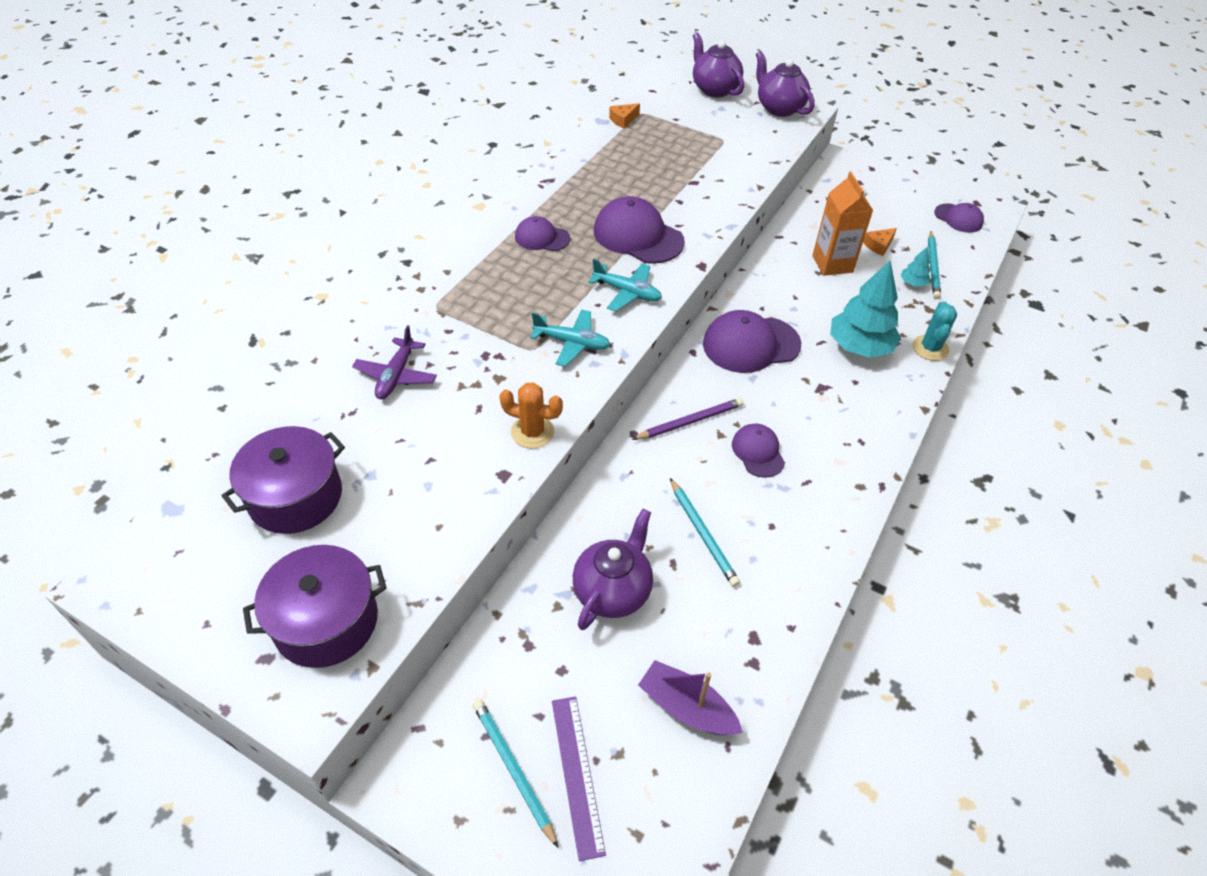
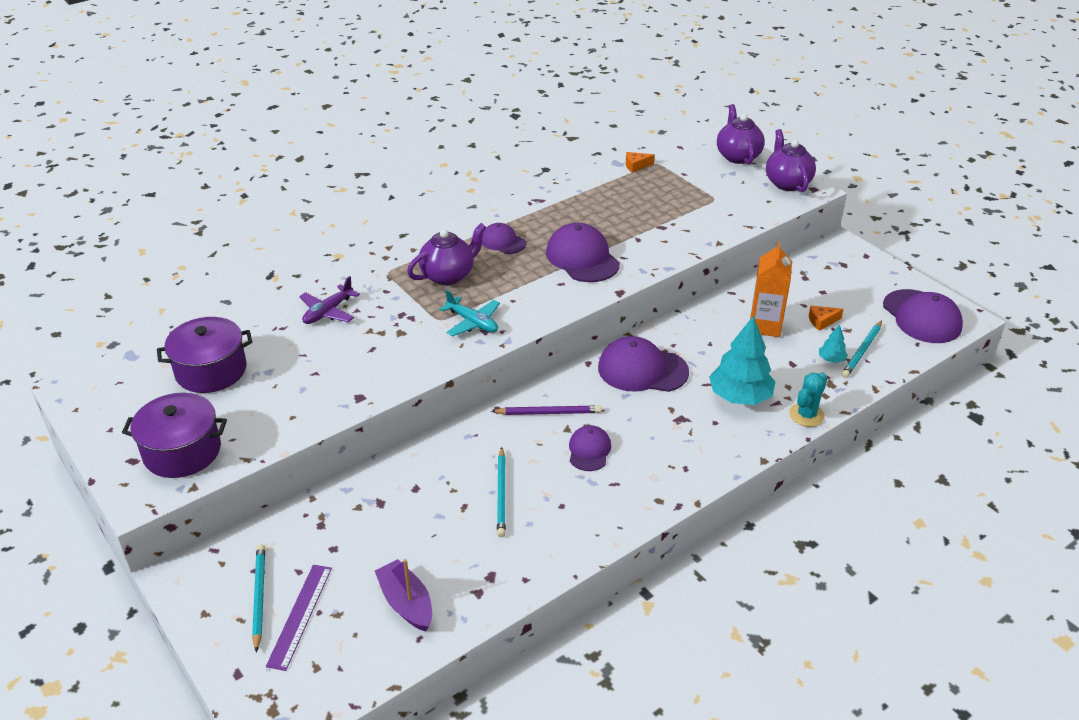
camera: 25 degrees right, 10 degrees down
(532, 432) = (399, 375): orange cactus -> none
(613, 591) = (405, 510): purple teapot -> purple teapot (448, 275)
(627, 292) = (542, 297): turquoise plane -> none
(958, 218) = (921, 317): purple cap -> purple cap, size x1.73

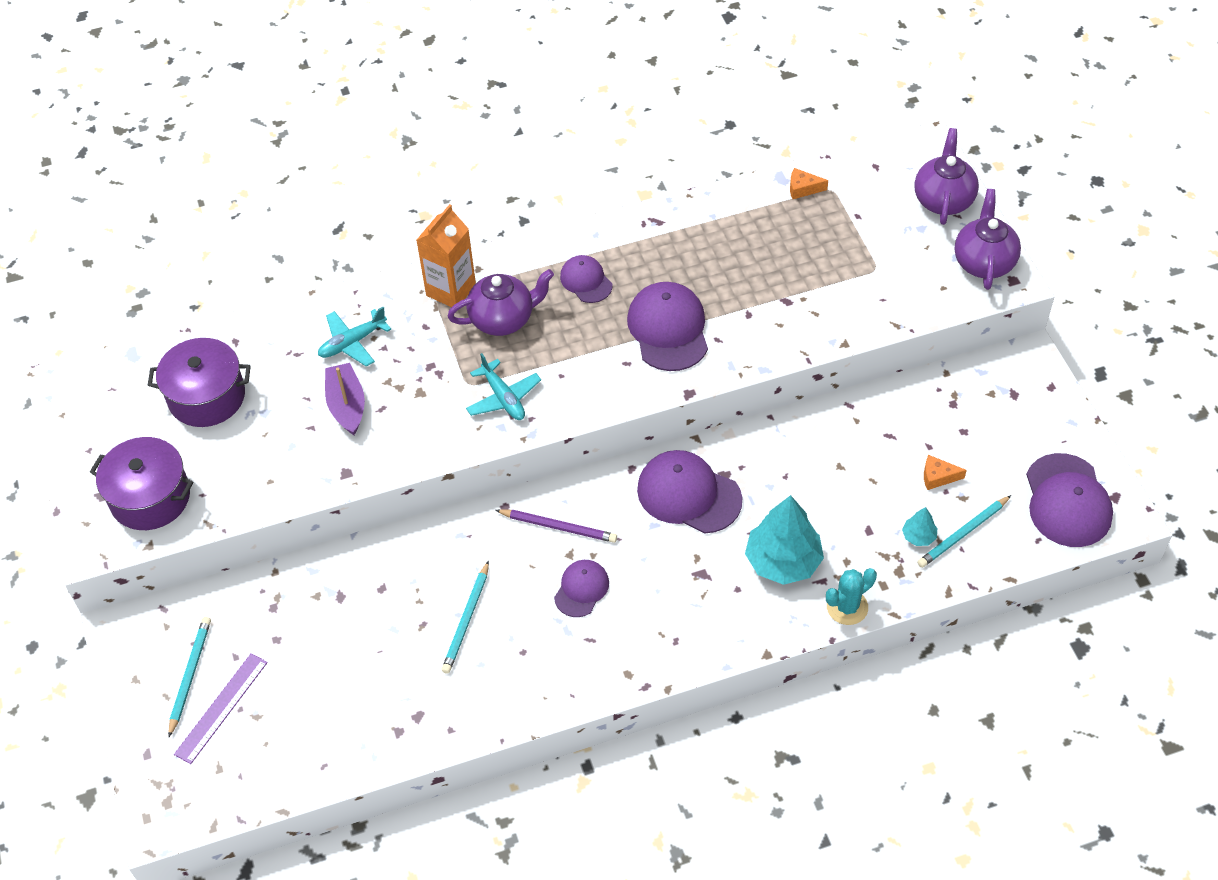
camera: 20 degrees right, 15 degrees up
(328, 312) = (352, 342): purple plane -> turquoise plane
(406, 603) = (325, 723): purple boat -> purple boat (347, 405)
(765, 326) = (864, 466): orange carton -> orange carton (451, 290)

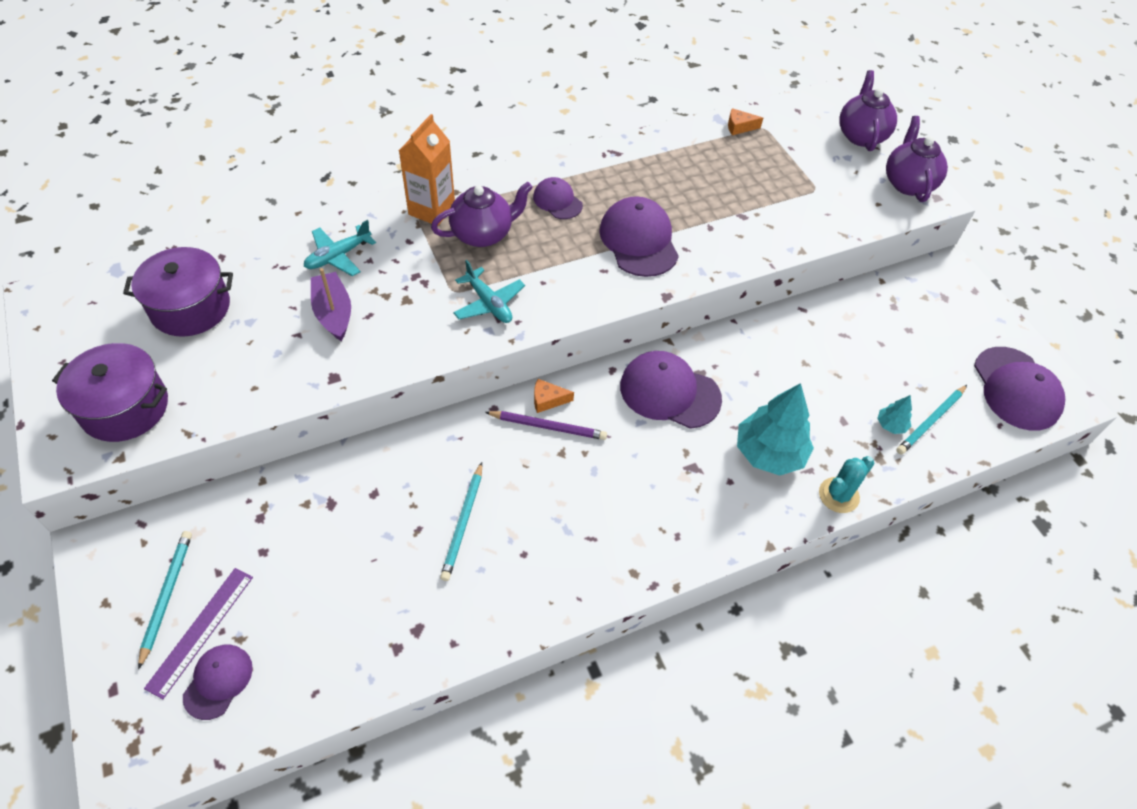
camera: 10 degrees left, 0 degrees up
(581, 589) = (577, 487): purple cap -> purple cap (218, 681)
(938, 477) = (895, 370): orange cheese -> orange cheese (548, 400)

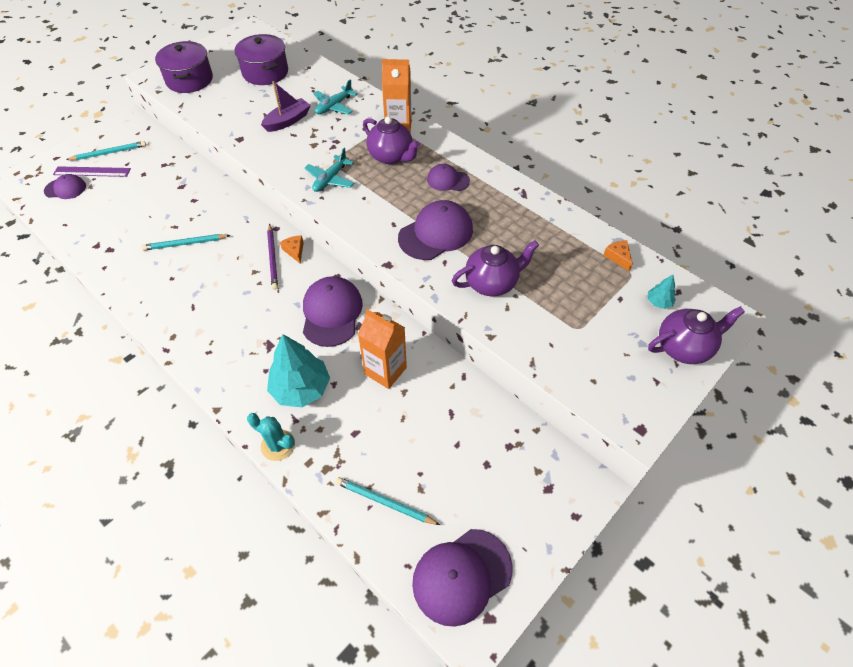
camera: 70 degrees right, 0 degrees up
(338, 256) = (334, 106): turquoise plane -> turquoise plane turned 75 degrees counterclockwise
(557, 201) = (448, 180): purple cap -> purple cap turned 105 degrees counterclockwise
(772, 369) = (385, 371): none -> orange carton
(891, 425) = (366, 470): turquoise tree -> turquoise tree (658, 302)
(908, 183) = (642, 400): purple teapot -> purple teapot (492, 283)

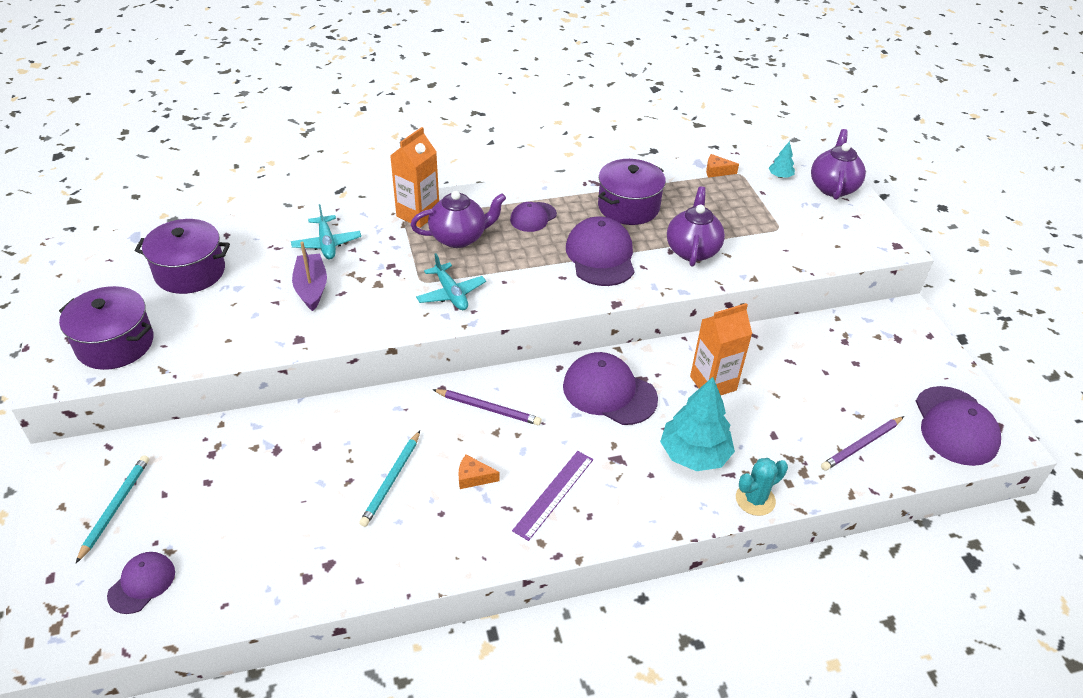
camera: 60 degrees left, 10 degrees down
(92, 172) = (137, 540): purple ruler -> purple ruler (554, 494)
(295, 251) = (493, 386): orange cheese -> orange cheese (473, 477)
(384, 502) = (861, 445): turquoise pencil -> purple pencil
(511, 224) = (628, 207): none -> purple pot

